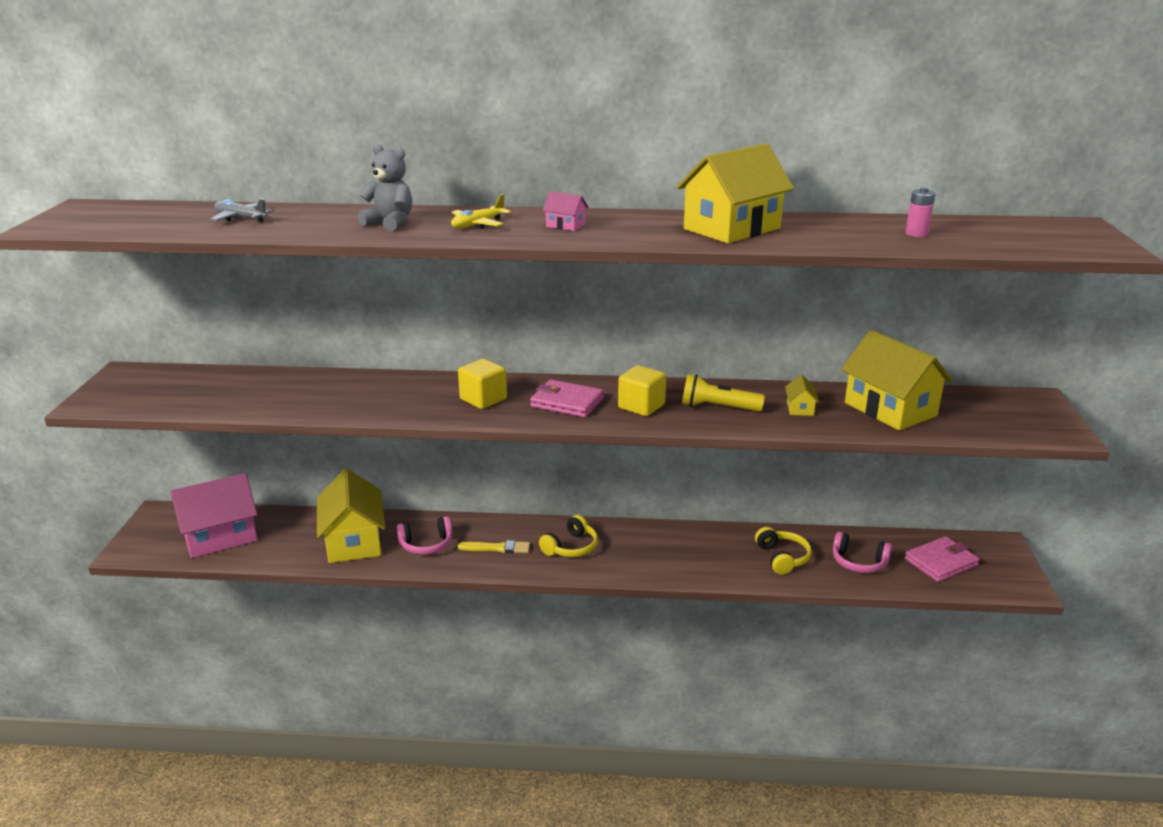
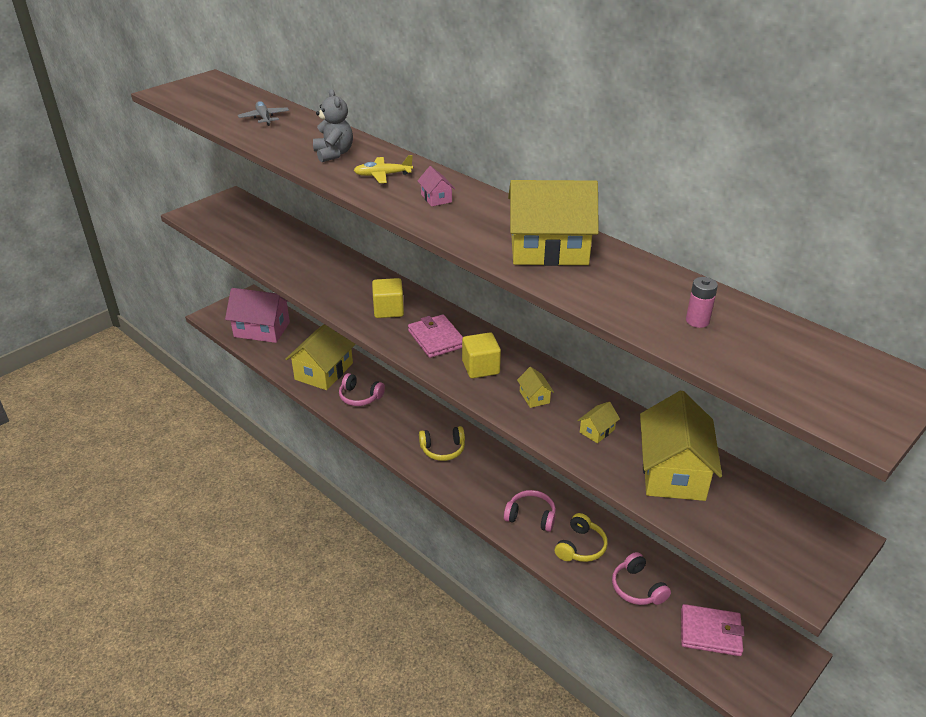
camera: 40 degrees right, 10 degrees up
(497, 548) = (397, 423): yellow brush -> none
(716, 558) = (531, 516): none -> pink headphones
(718, 407) = (534, 397): yellow flashlight -> yellow house

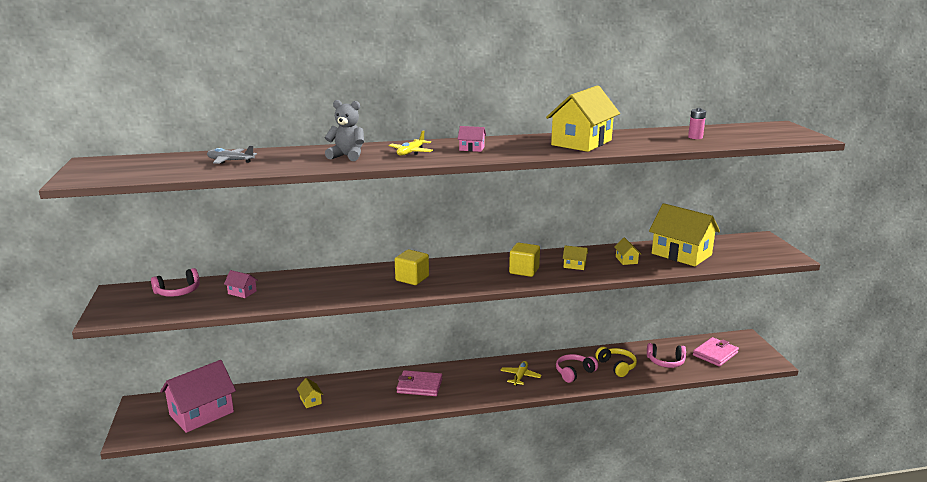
camera: 55 degrees left, 15 degrees down
(278, 244) = (242, 292): none -> pink house
(324, 371) = (310, 401): yellow house -> yellow house, size x0.42
(360, 397) = (367, 395): pink headphones -> pink headphones (178, 292)
(436, 339) = (472, 274): pink wallet -> pink wallet (419, 386)
(443, 449) = (473, 381): yellow headphones -> none
(482, 479) = (520, 377): none -> yellow plane

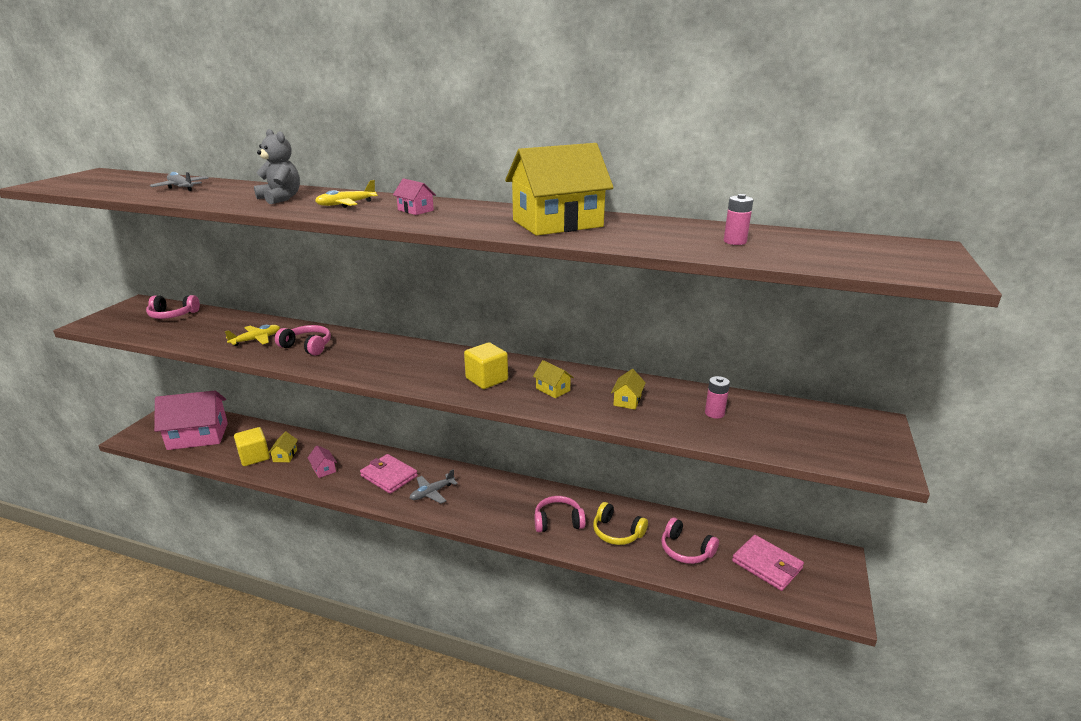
camera: 30 degrees right, 5 degrees up
(242, 292) = (212, 329): pink house -> pink house (324, 469)
(354, 284) = (307, 346): none -> pink headphones
(412, 278) = (364, 356): yellow cube -> yellow cube (254, 457)
(467, 385) = (432, 493): none -> grey plane
(520, 377) = (495, 503): yellow plane -> yellow plane (256, 339)
(617, 366) = (617, 532): yellow headphones -> yellow headphones turned 120 degrees clockwise
(681, 254) = (714, 413): yellow house -> pink battery
(715, 354) = (767, 565): pink wallet -> pink wallet turned 60 degrees clockwise

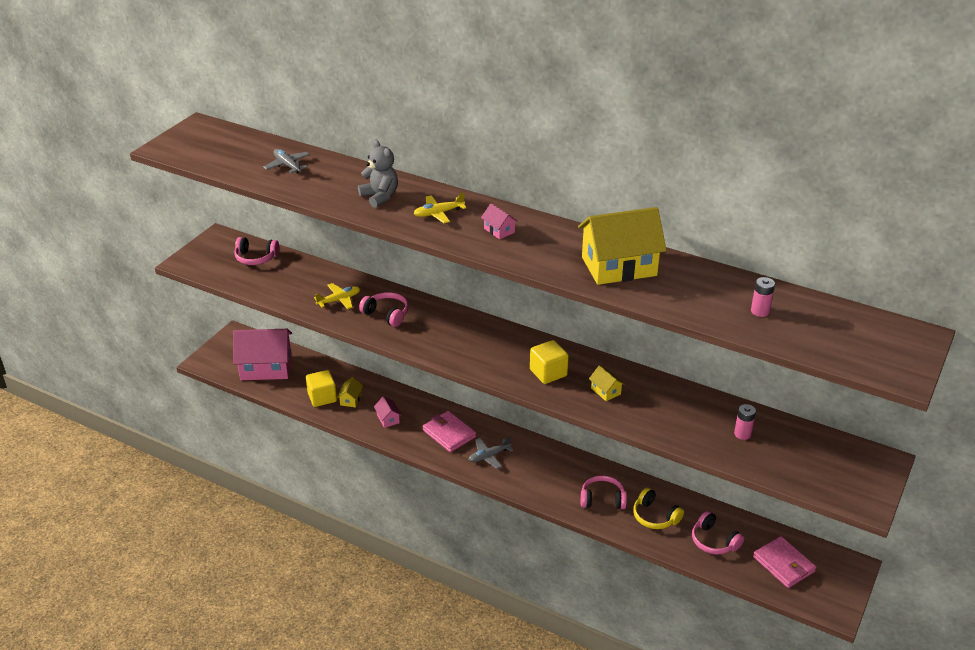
camera: 10 degrees right, 10 degrees up
(627, 400) = (669, 411): yellow house -> none

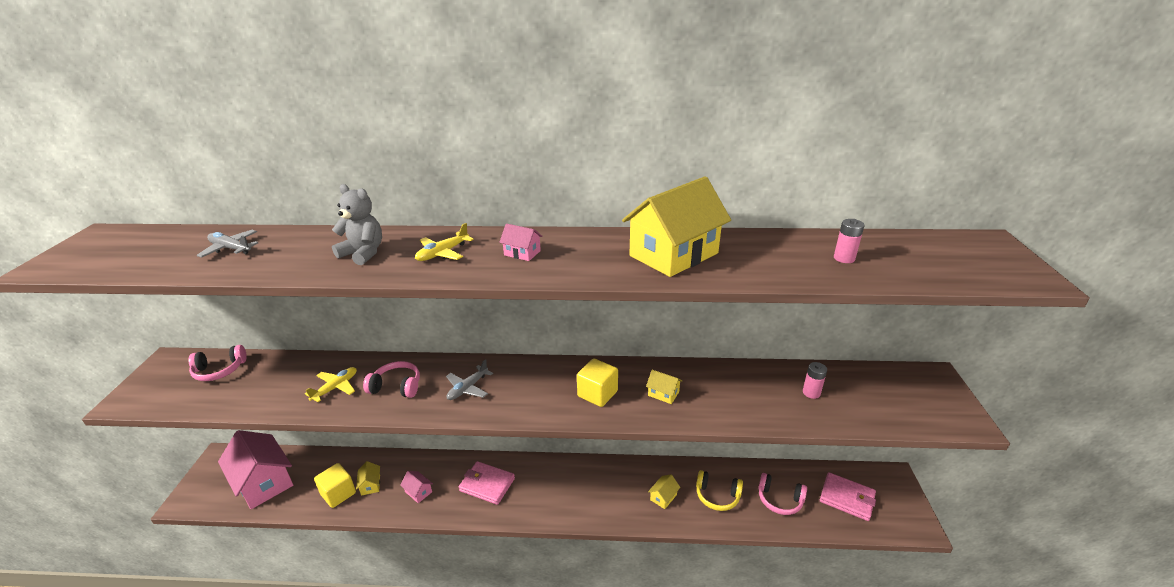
camera: 25 degrees left, 5 degrees down
(266, 367) = (263, 482): pink house -> pink house turned 75 degrees clockwise
(489, 456) = (537, 494): grey plane -> grey plane (468, 388)
(602, 499) = (663, 497): pink headphones -> yellow house

